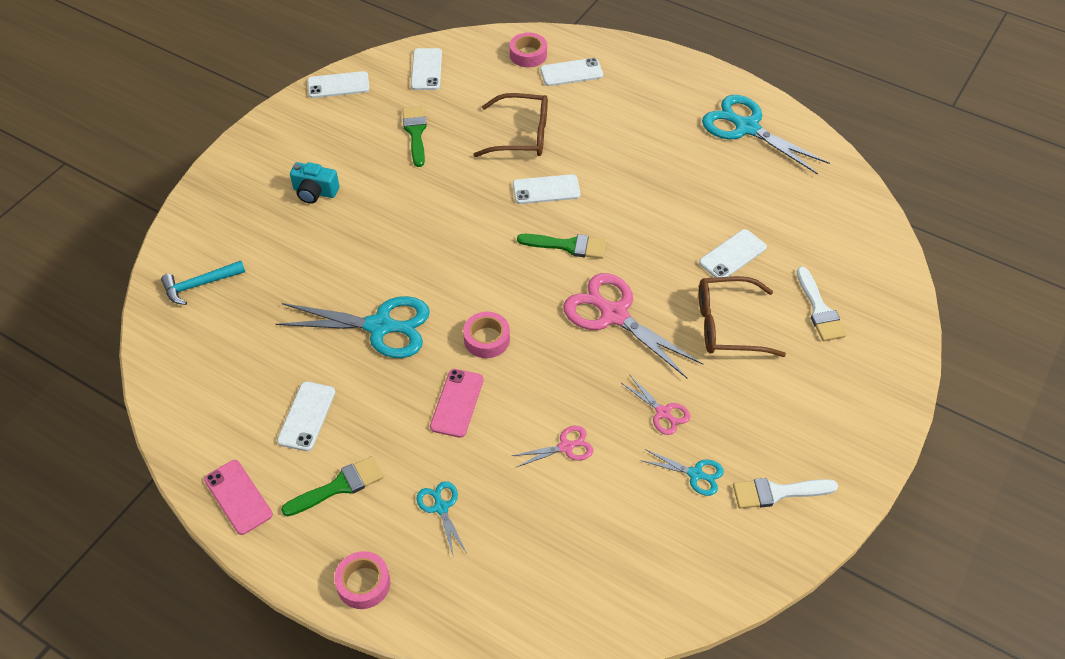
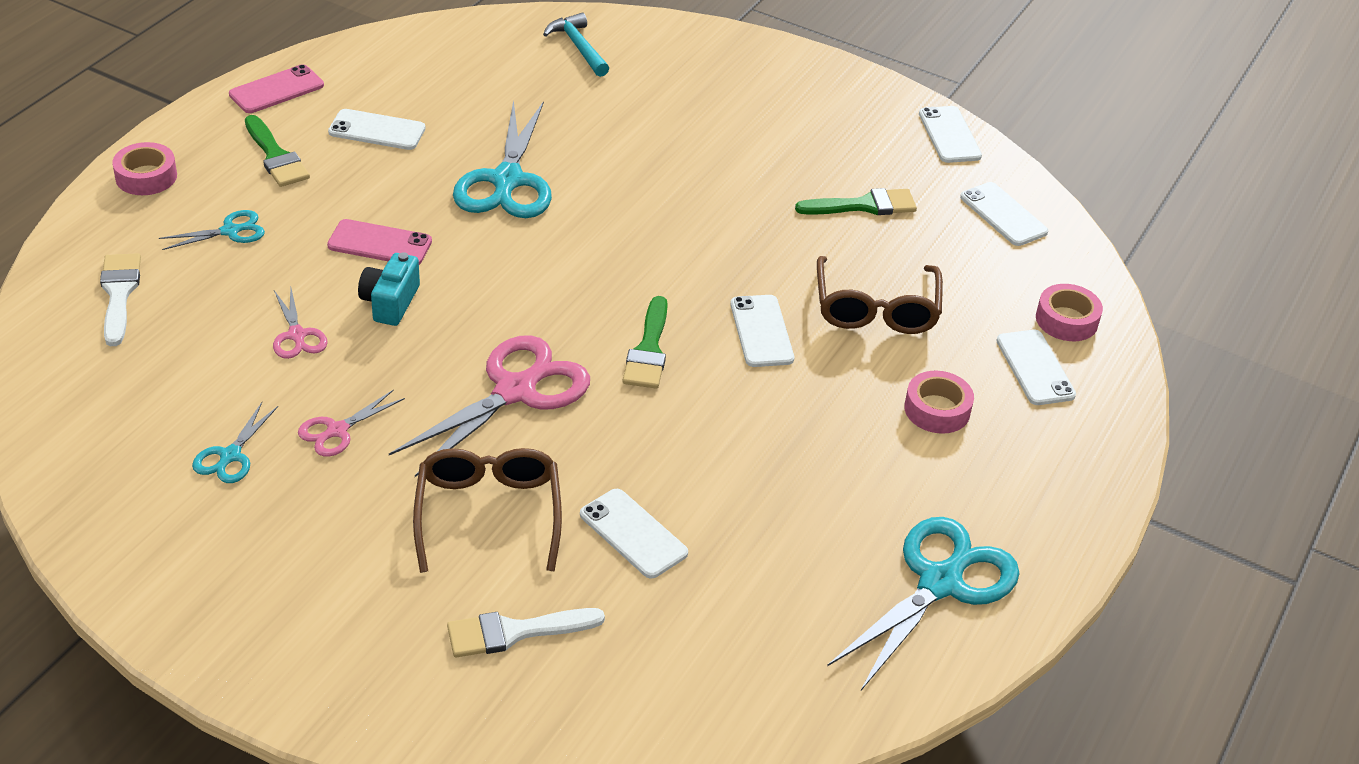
camera: 85 degrees right, 10 degrees down
(315, 192) = (737, 123): turquoise camera -> turquoise camera (390, 302)
(426, 69) = (1003, 214): white phone -> white phone turned 60 degrees clockwise
(486, 339) = (480, 269): pink tape -> pink tape (937, 410)
(777, 492) = (182, 539): white brush -> white brush (119, 294)

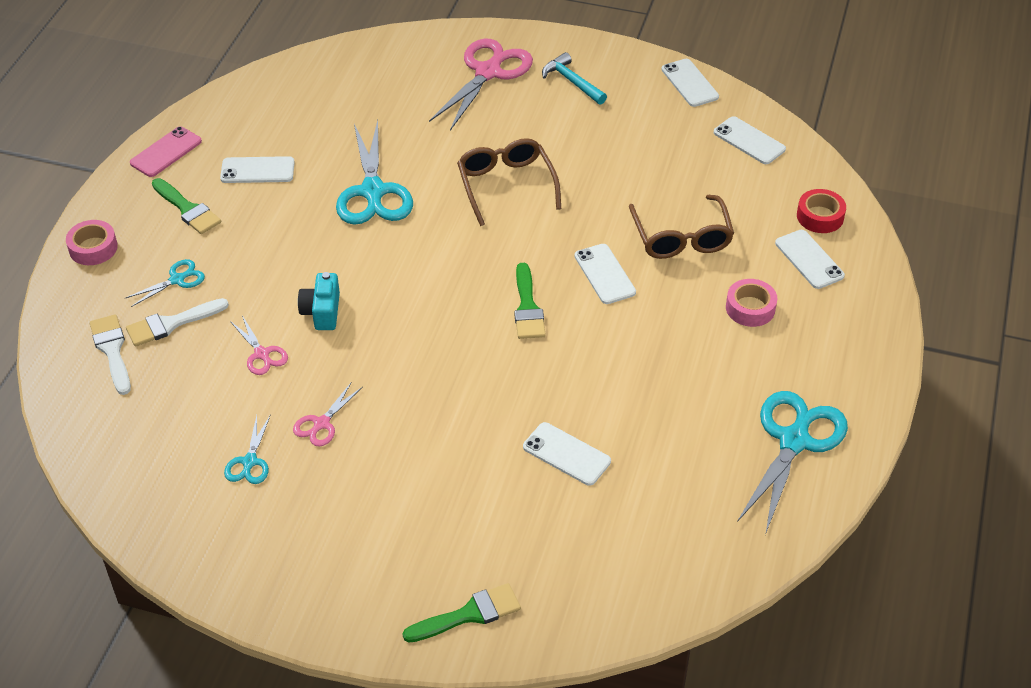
camera: 10 degrees left, 5 degrees up
(379, 244) = (296, 265): pink phone -> none
(488, 514) = (457, 463): brown glasses -> brown glasses (506, 185)
(515, 632) = (509, 549): white brush -> white brush (171, 324)
(516, 391) = (442, 362): pink scissors -> pink scissors (488, 72)
(578, 47) = (386, 66): turquoise hammer -> turquoise hammer (572, 81)
(863, 205) = (645, 155): green brush -> green brush (469, 614)
(1066, 320) = (820, 216): pink tape -> red tape

